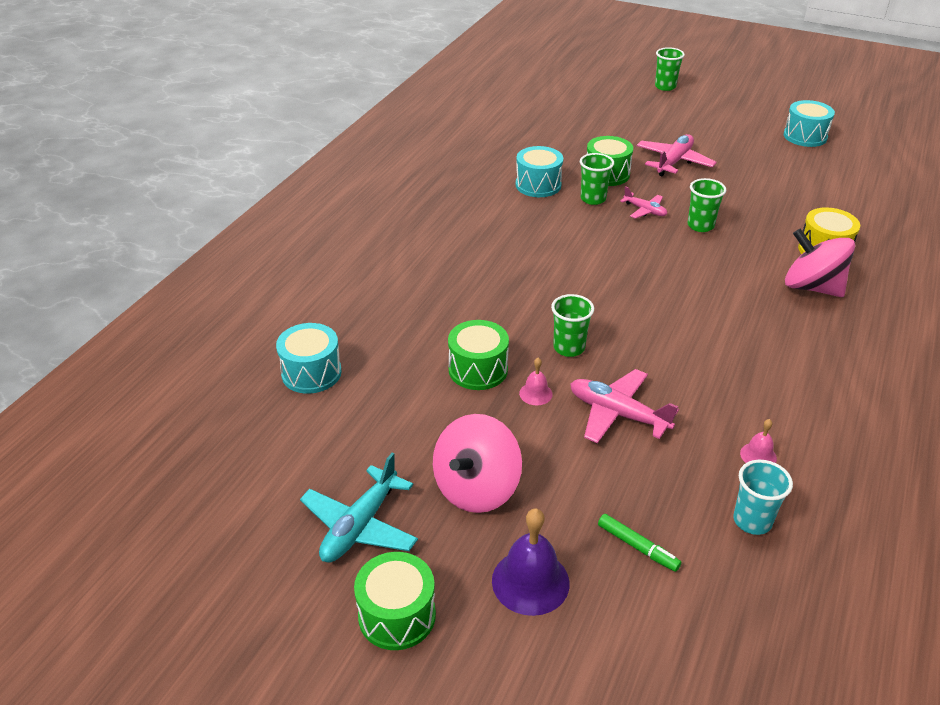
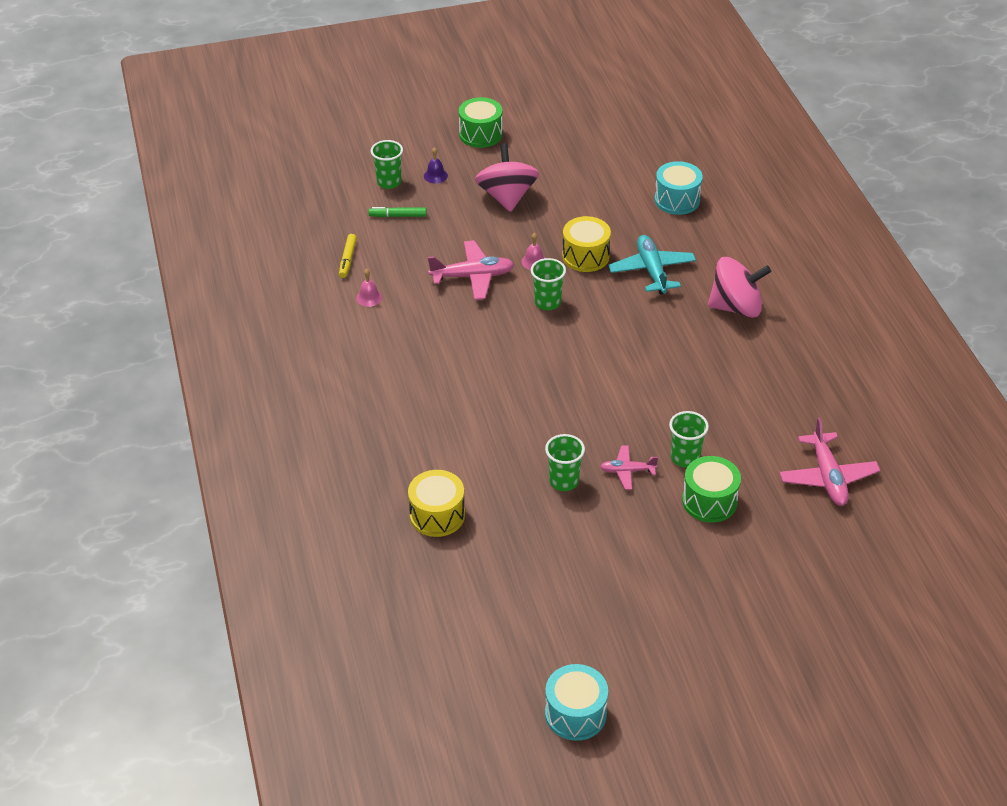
camera: 140 degrees right, 5 degrees up
(360, 526) = (542, 153): turquoise plane -> turquoise plane (652, 271)
(478, 369) = (585, 256): green drum -> yellow drum
(530, 581) = (435, 175): purple bell -> purple bell, size x0.52
(538, 185) = (750, 445): turquoise drum -> none
(665, 87) = (821, 723): green cup -> green cup (389, 182)
(674, 162) = (668, 563): pink plane -> pink plane (827, 477)
(752, 521) = (347, 259): turquoise cup -> yellow marker
(812, 287) = (421, 462): pink spinning top -> pink spinning top (736, 307)

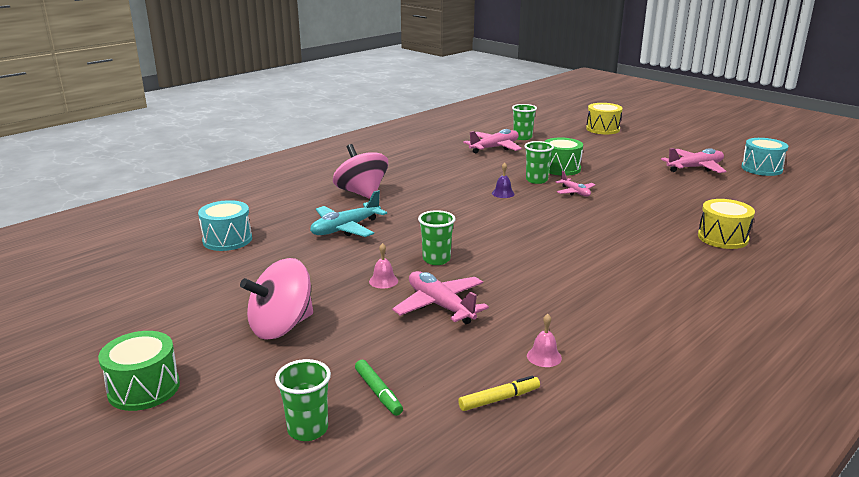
camera: 120 degrees left, 20 degrees down
(435, 175) = (267, 393): purple bell -> purple bell (503, 193)
(564, 481) = (617, 207): green cup -> green cup (522, 137)
(585, 256) = (351, 259): yellow drum -> yellow drum (603, 129)
(626, 640) = (695, 168): none -> pink plane

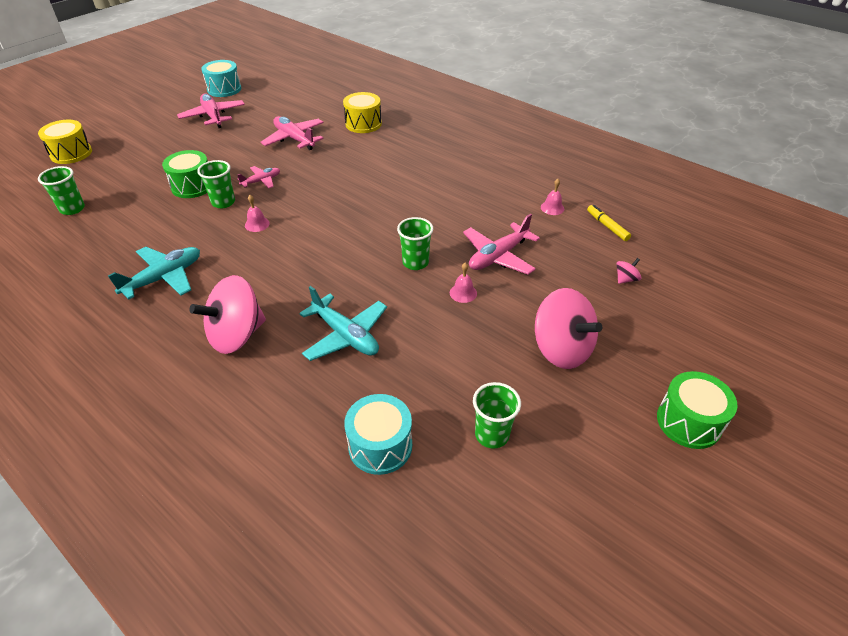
camera: 95 degrees left, 20 degrees up
(308, 429) = (681, 308): green cup -> green cup (492, 435)
(378, 392) = (625, 279): green marker -> pink spinning top
(433, 169) = (164, 278): none -> turquoise plane
(494, 148) = (103, 230): pink plane -> pink plane (294, 139)
(503, 193) = (257, 224): purple bell -> pink bell

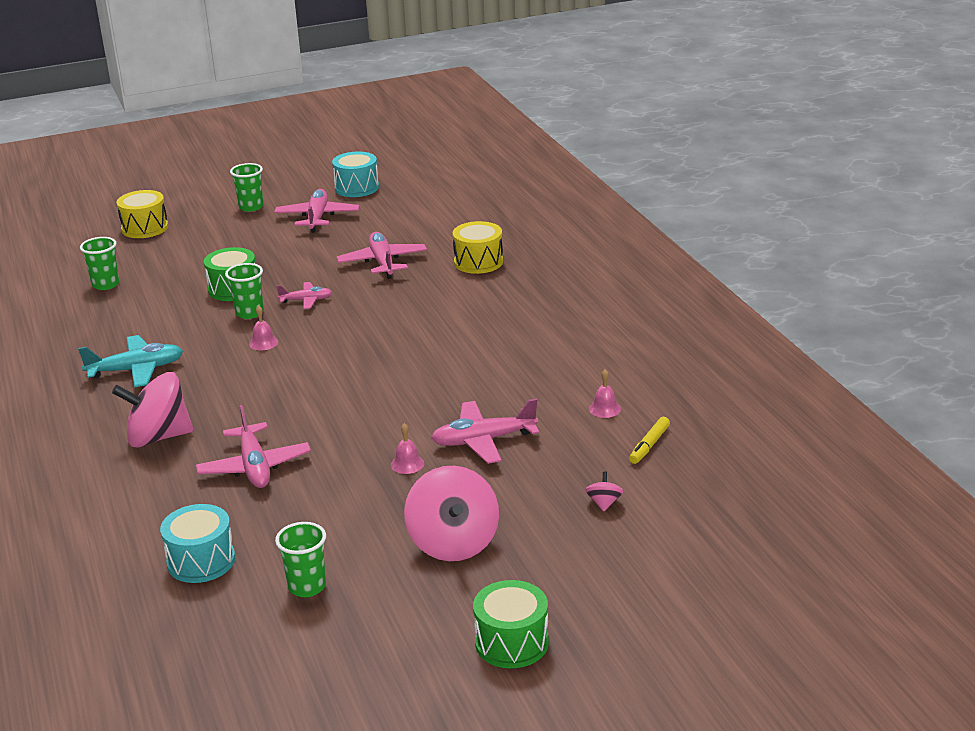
camera: 30 degrees right, 15 degrees down
(345, 335) = (254, 466): turquoise plane -> pink plane
(415, 262) = (387, 422): green cup -> green cup (251, 207)
(607, 226) = (649, 445): yellow marker -> yellow marker turned 150 degrees counterclockwise
(625, 279) = (604, 503): pink spinning top -> pink spinning top turned 75 degrees counterclockwise

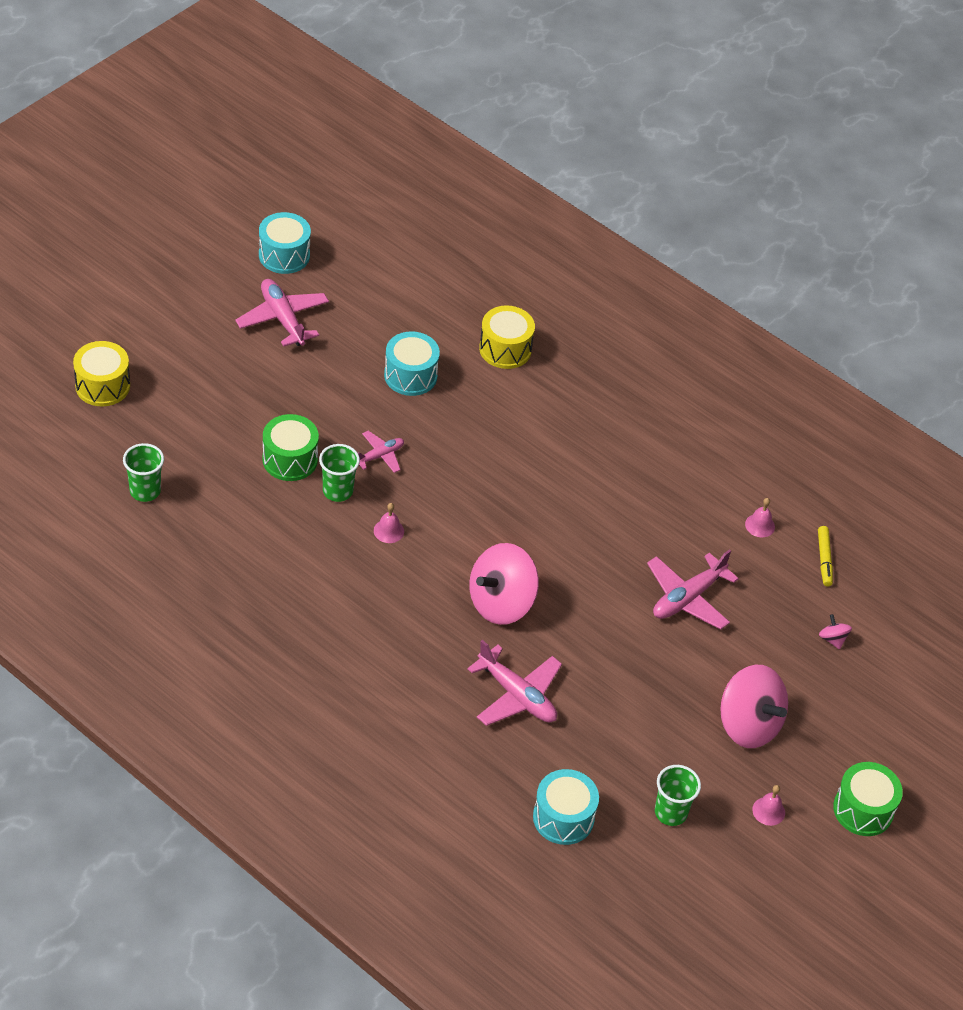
camera: 35 degrees left, 20 degrees up
(136, 370) = (296, 607): turquoise plane -> none
(158, 437) = (398, 689): pink spinning top -> pink spinning top (501, 602)
(251, 207) = (193, 318): green cup -> none
(383, 262) = (410, 375): pink plane -> turquoise drum
(407, 464) = (645, 647): pink bell -> pink bell (768, 811)

